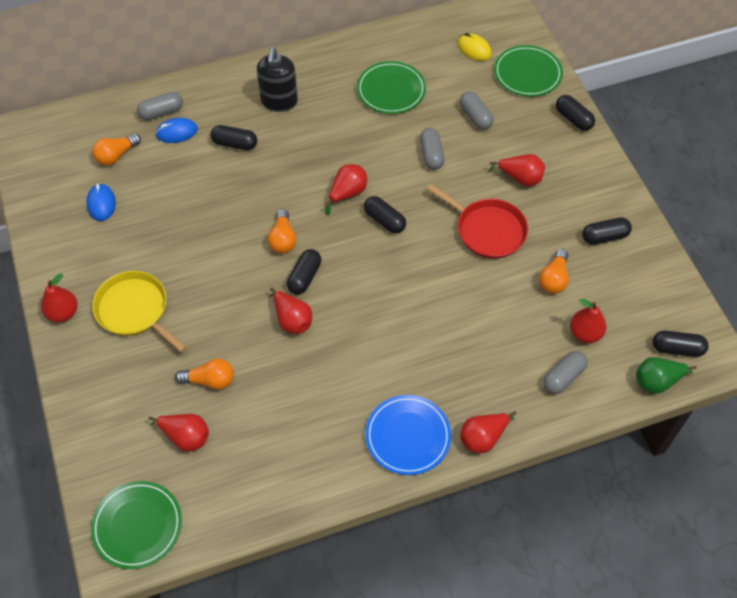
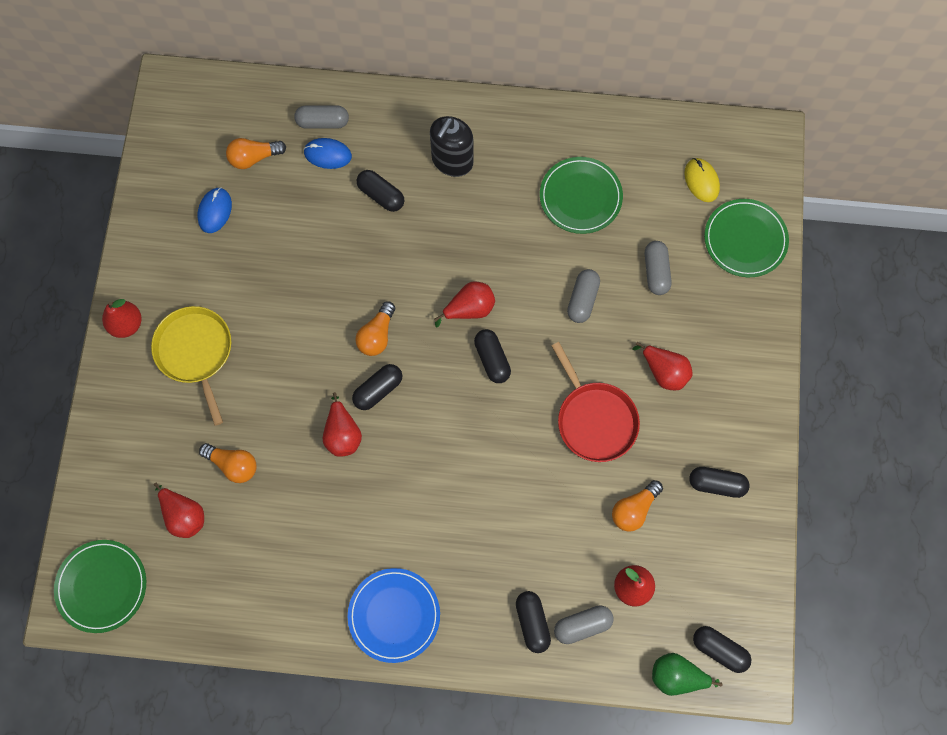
camera: 25 degrees right, 15 degrees up
(483, 438) = (466, 652): red pear -> none
(573, 119) = (764, 322): black capsule -> black capsule (532, 622)

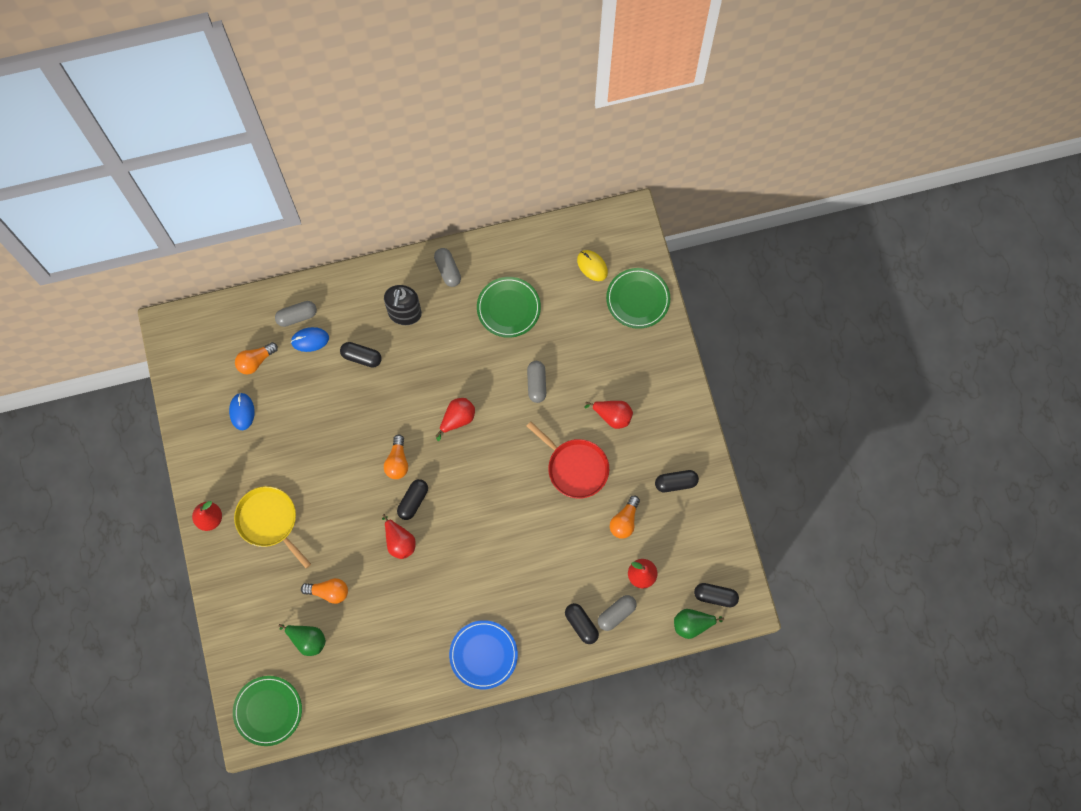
camera: 20 degrees left, 0 degrees up
(184, 515) = (307, 640): red pear -> green pear
(492, 359) = (487, 450): black capsule -> none
(656, 272) = (582, 345): grey capsule -> grey capsule (448, 270)

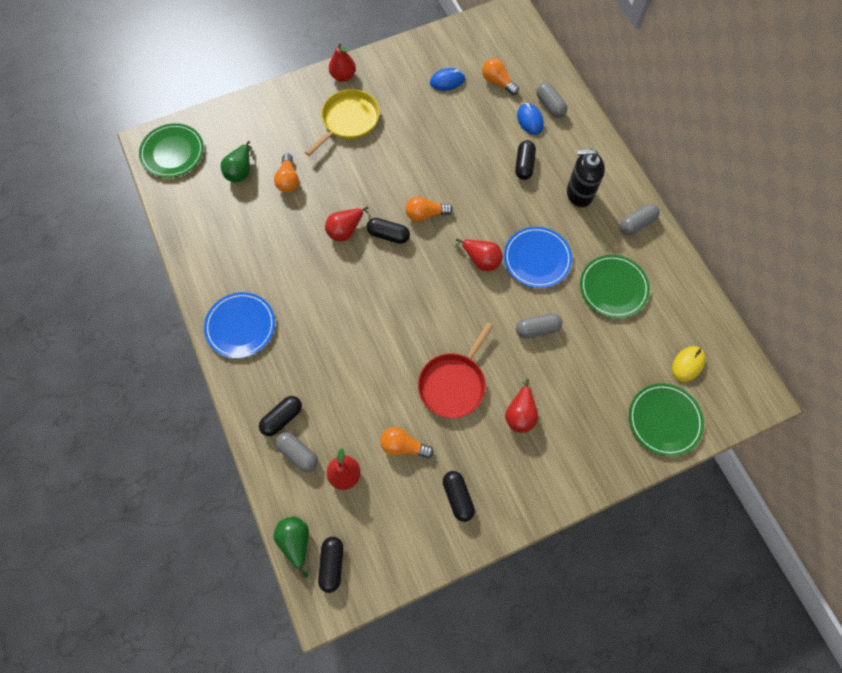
camera: 80 degrees right, 5 degrees down
(466, 368) = (537, 258): none -> blue plate

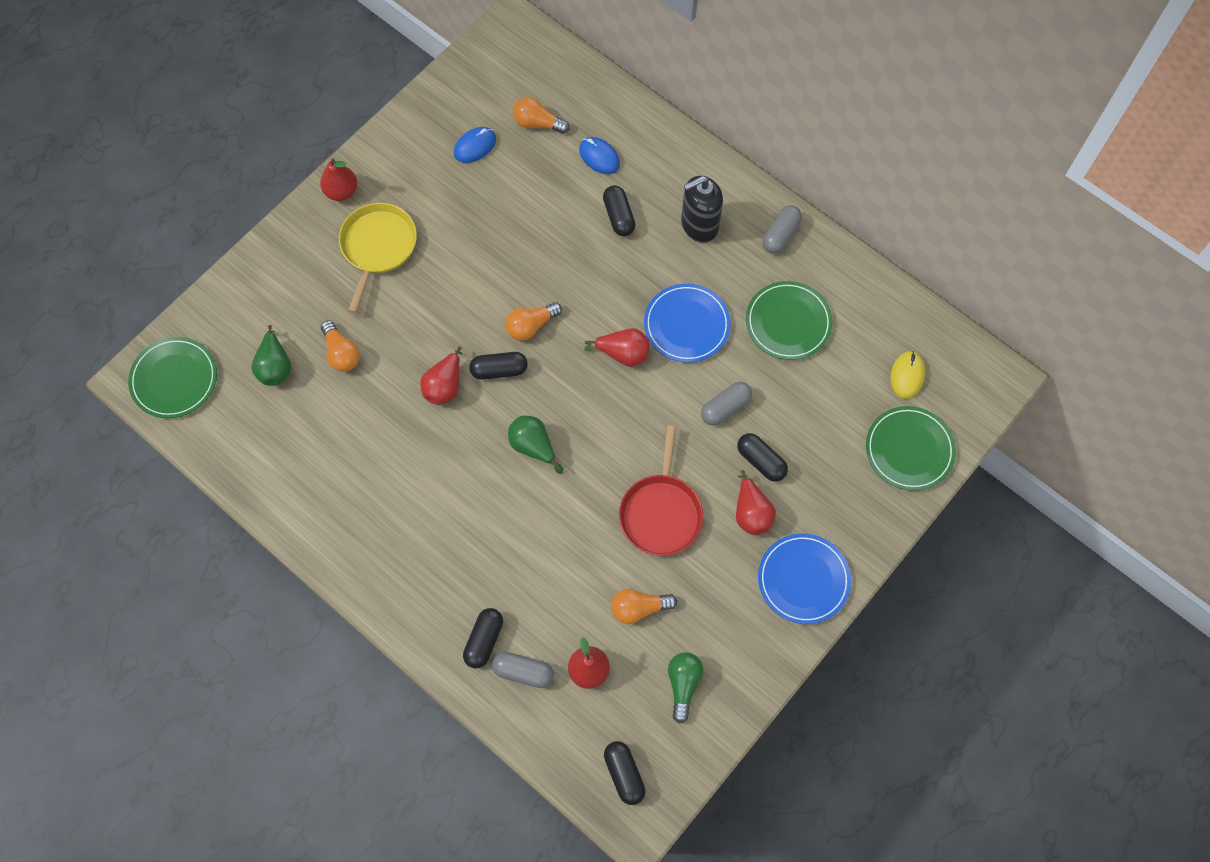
camera: 25 degrees left, 0 degrees up
(240, 326) = (377, 556): blue plate -> blue plate (803, 580)
(296, 542) = (571, 769): green pear -> green pear (533, 446)
(408, 518) = (683, 685): none -> green light bulb
(458, 497) = (726, 636): black capsule -> black capsule (761, 461)
(550, 105) = (615, 128): grey capsule -> none

